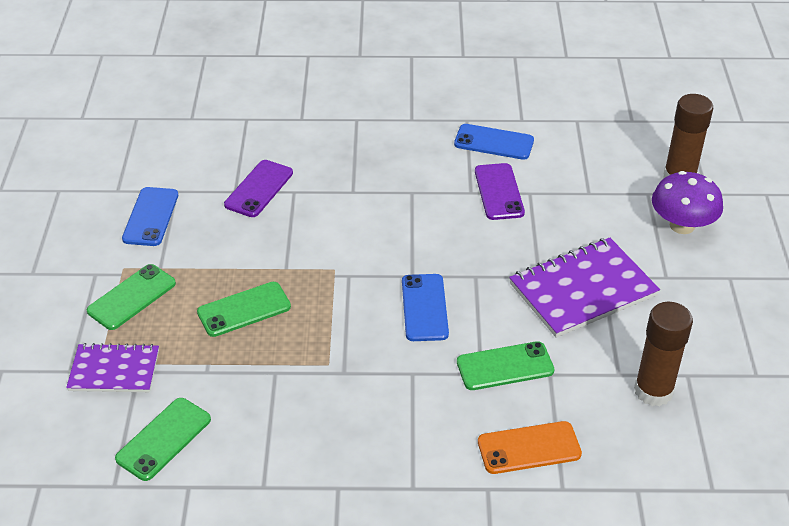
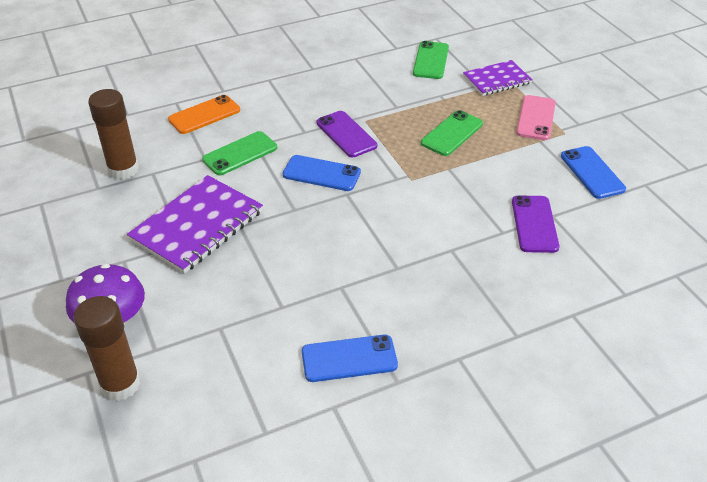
camera: 155 degrees right, 0 degrees up
(131, 297) = (536, 118): green phone -> pink phone
(424, 308) = (321, 173): blue phone -> blue phone turned 45 degrees counterclockwise
(499, 192) = (313, 297): purple phone -> purple phone (346, 134)

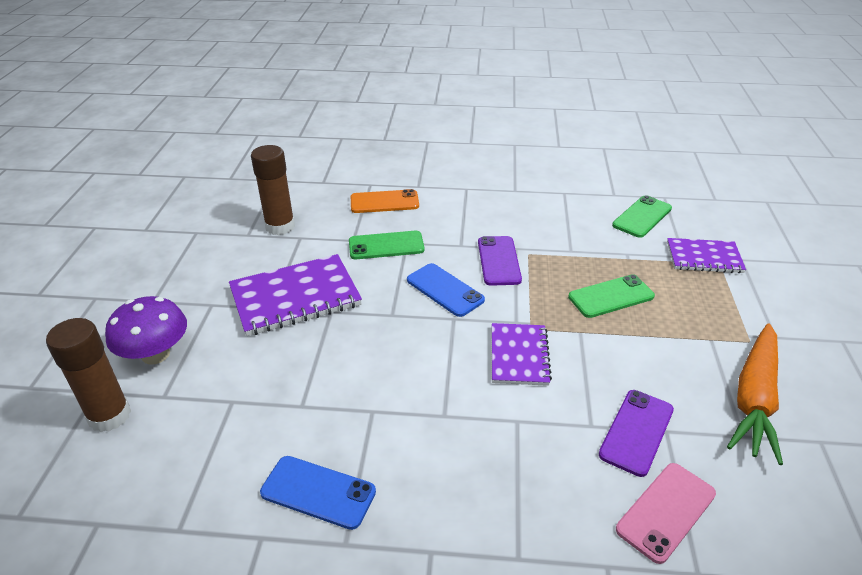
camera: 30 degrees right, 5 degrees down
(418, 203) = (519, 356): none -> purple notebook
(536, 118) = (723, 312): pink phone -> pink phone (666, 511)
(592, 172) = (754, 399): blue phone -> orange carrot

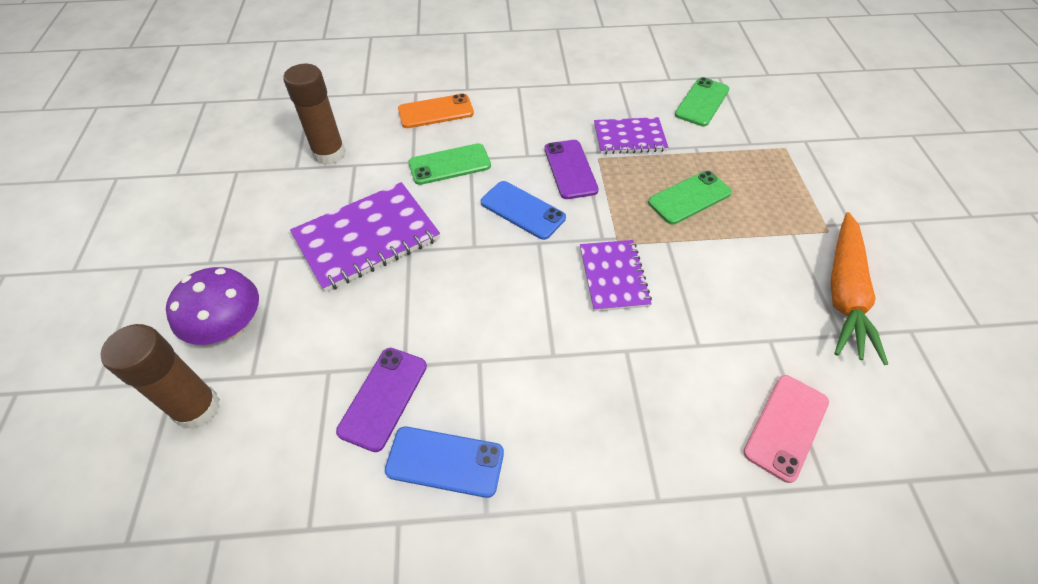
camera: 10 degrees left, 15 degrees up
(636, 432) = (742, 345): purple phone -> purple phone (383, 398)
(704, 257) = (770, 142): purple notebook -> purple notebook (629, 138)

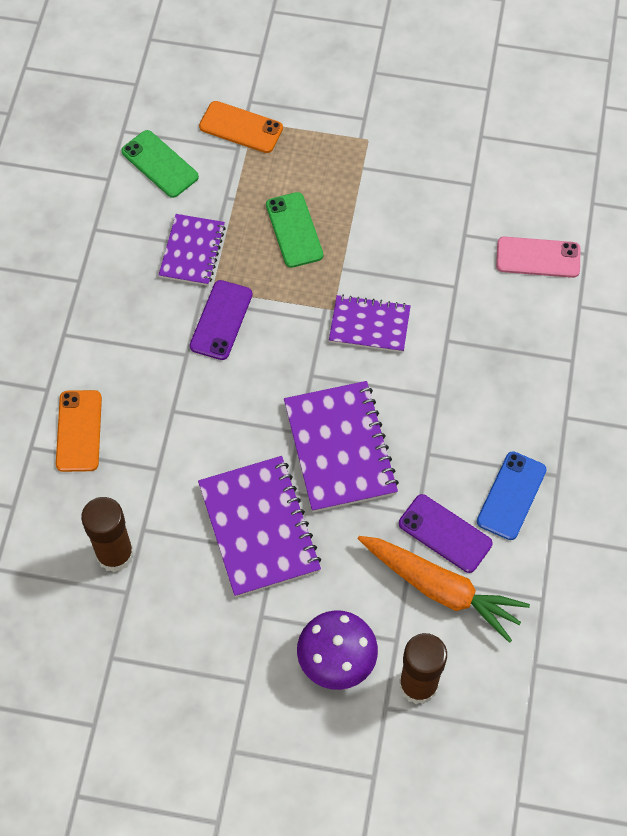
camera: 75 degrees left, 10 degrees up
(449, 165) = (176, 432): green phone -> none
(465, 281) = (339, 448): none -> purple notebook
(522, 210) = (265, 378): blue phone -> none
(570, 169) = (221, 320): purple phone -> purple phone turned 75 degrees counterclockwise
(773, 141) = (241, 127): none -> orange phone
(786, 427) = (538, 257): pink phone -> pink phone turned 45 degrees counterclockwise
(844, 294) = (436, 162): orange carrot -> orange carrot (441, 589)

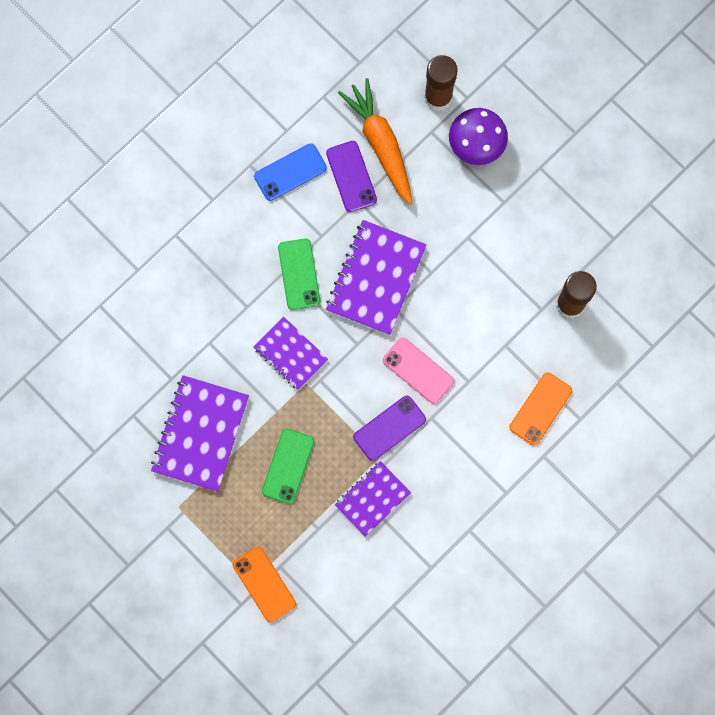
camera: 145 degrees left, 15 degrees up
(159, 164) = (347, 592): green phone -> green phone (299, 274)
(259, 528) = (466, 260): purple notebook -> purple notebook (200, 434)
(538, 257) = (135, 325): pink phone -> pink phone (418, 371)

